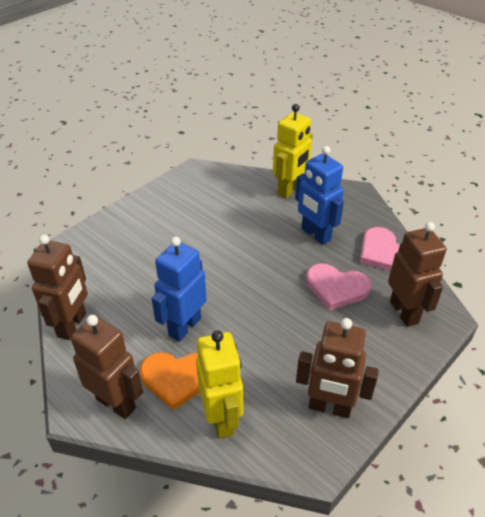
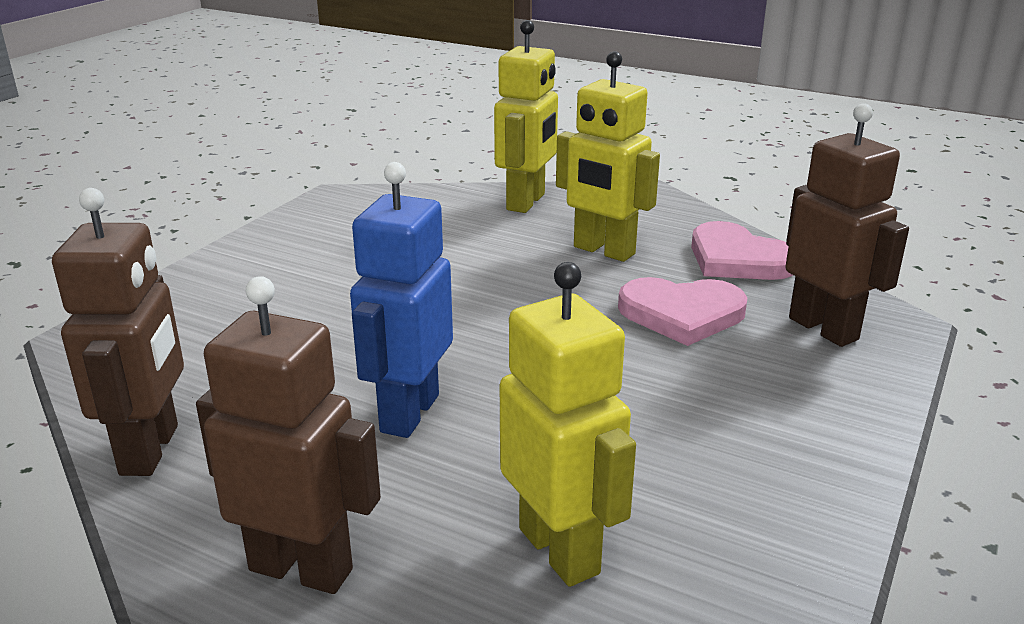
camera: 15 degrees left, 15 degrees down
(177, 378) = (428, 499): orange heart -> none
(315, 234) = (603, 251): blue robot -> yellow robot
(329, 407) = (774, 489): brown robot -> none

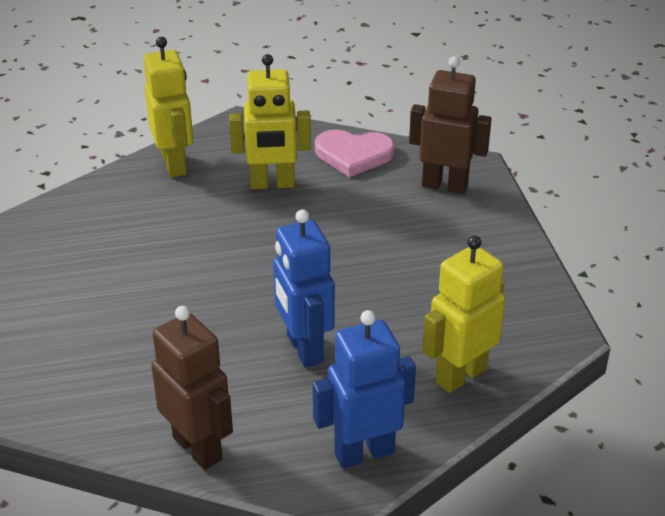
camera: 40 degrees left, 10 degrees up
(301, 569) = (364, 452): brown robot -> blue robot
(560, 550) = (460, 375): yellow robot -> yellow robot turned 60 degrees counterclockwise
(682, 314) = (366, 211): pink heart -> none

